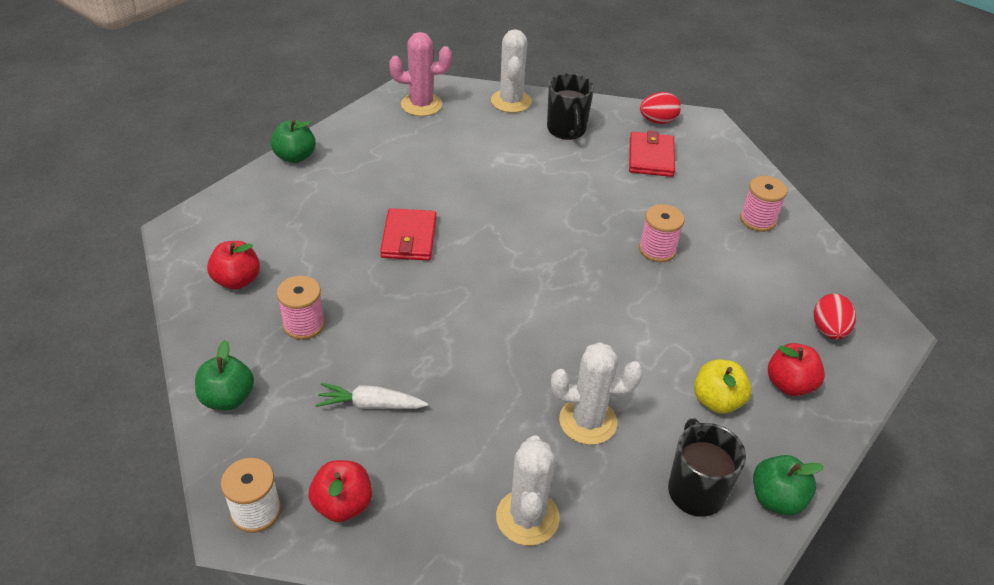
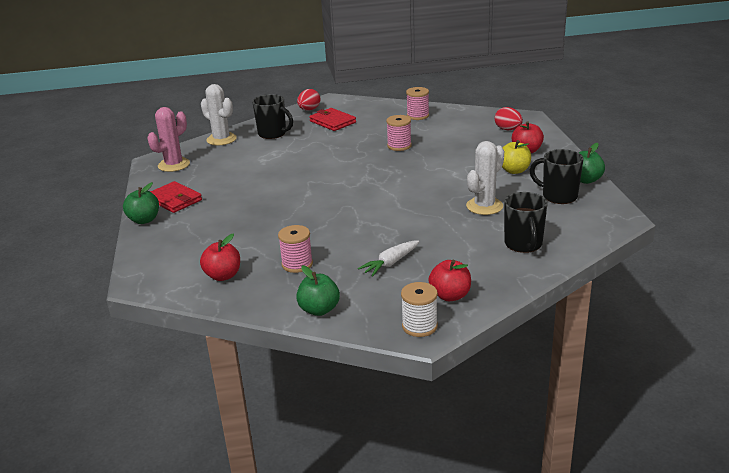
camera: 45 degrees left, 15 degrees down
(409, 238) = (280, 208): red wallet -> red wallet (175, 200)
(527, 517) = (523, 244): white cactus -> black mug

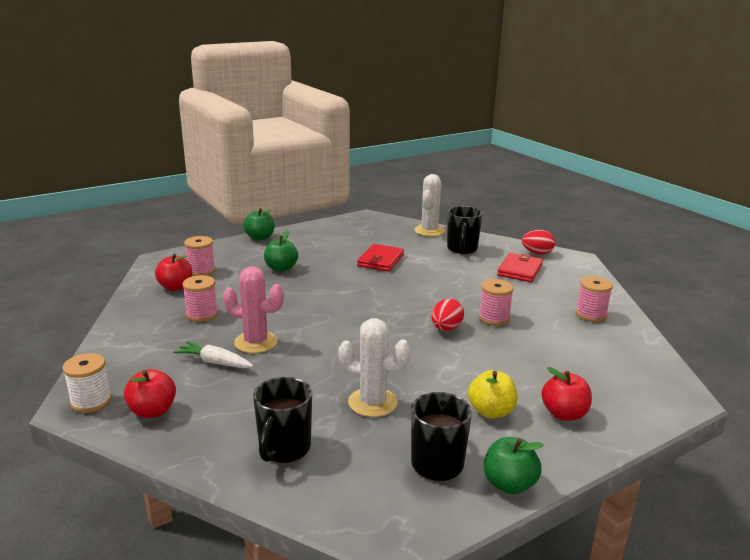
camera: 65 degrees right, 5 degrees down
(174, 165) = (363, 225): pink cactus -> pink cactus (256, 342)
(175, 200) = (300, 240): red wallet -> red wallet (380, 260)
(196, 259) = (201, 270): none -> pink spool
(319, 310) = (122, 341): green apple -> green apple (281, 268)
(508, 129) = (620, 387): red egg -> red egg (446, 328)
(523, 244) = (284, 448): black mug -> black mug turned 45 degrees counterclockwise

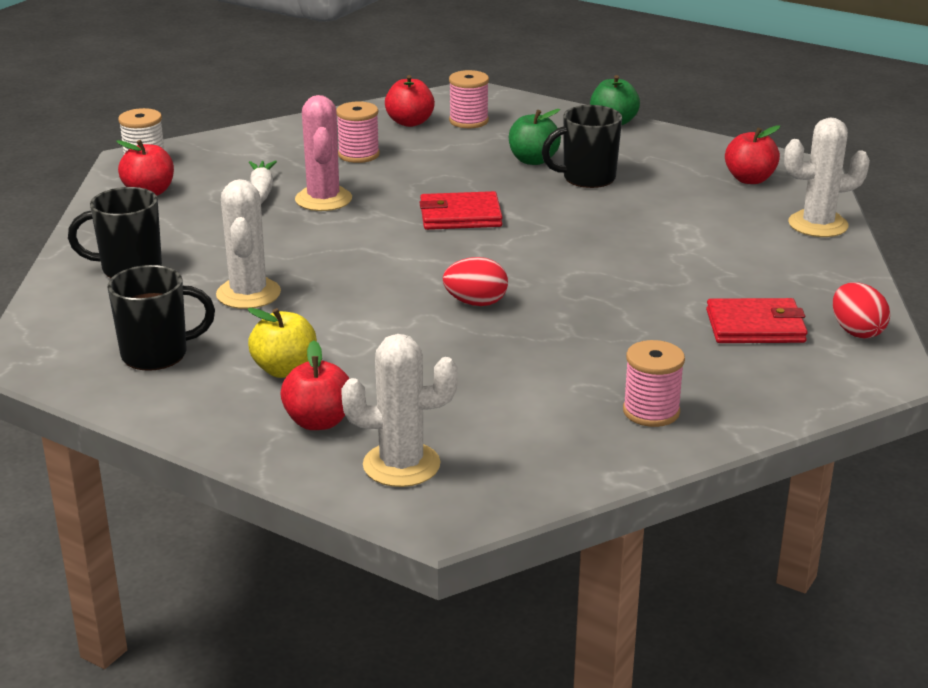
camera: 65 degrees right, 5 degrees up
(367, 229) = (749, 179): none -> red apple
(380, 260) = (644, 214): red wallet -> red wallet (460, 216)
(462, 249) = (779, 264): black mug -> black mug (587, 178)
(494, 318) = (546, 332): pink spool -> none
(509, 484) = (142, 403): green apple -> none
(624, 397) = (401, 465): none -> white cactus

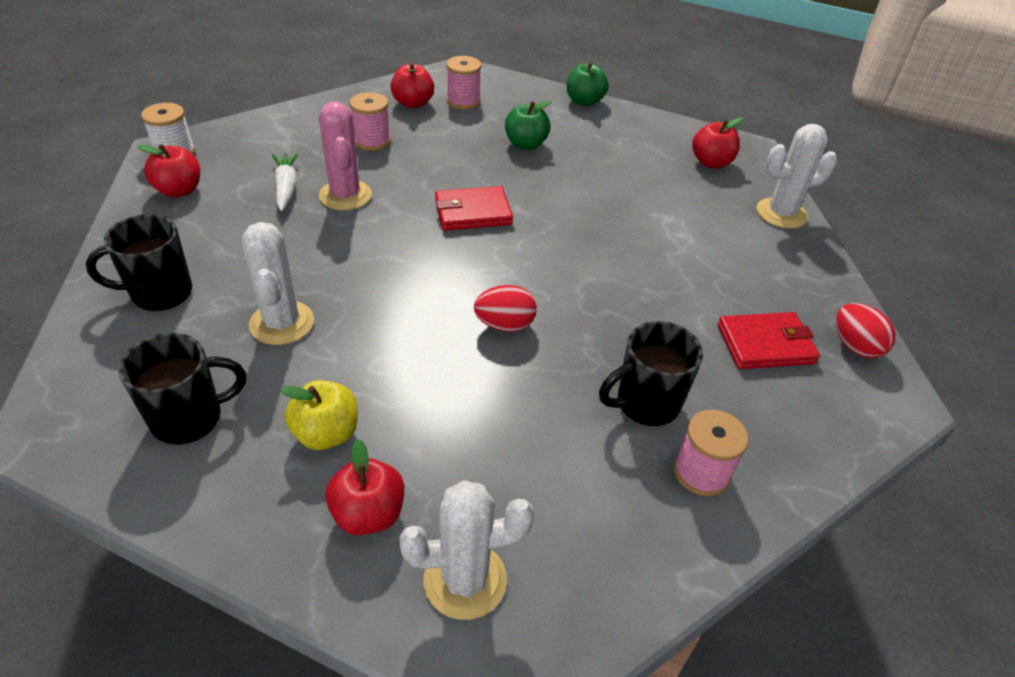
camera: 10 degrees left, 15 degrees up
(587, 178) = (576, 164): black mug -> black mug (646, 403)

